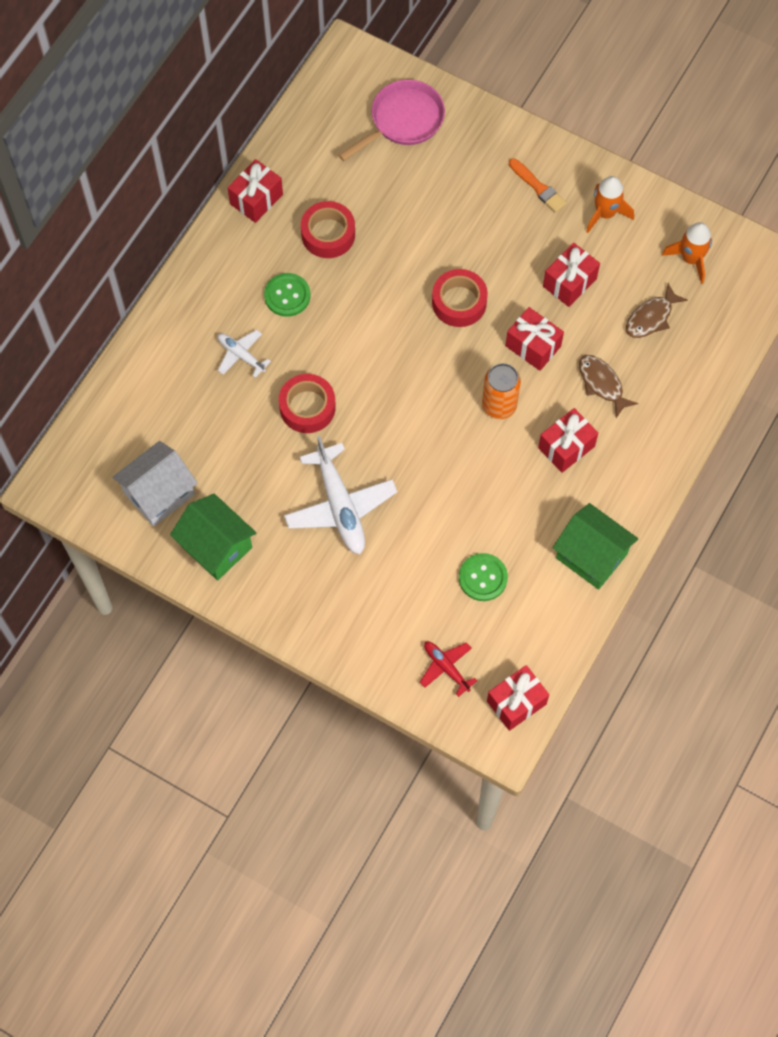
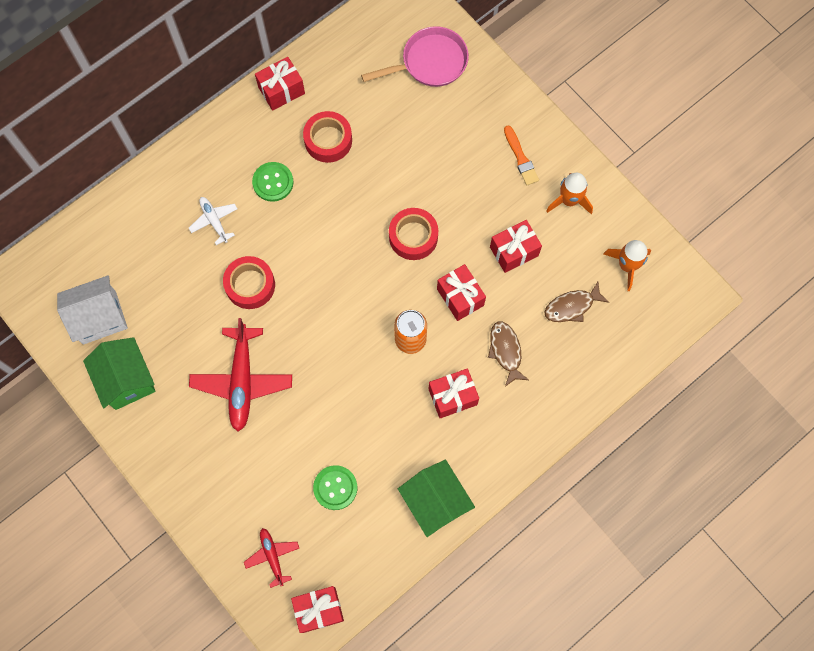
camera: 20 degrees right, 5 degrees up
(340, 506) = (242, 381): white plane -> red plane

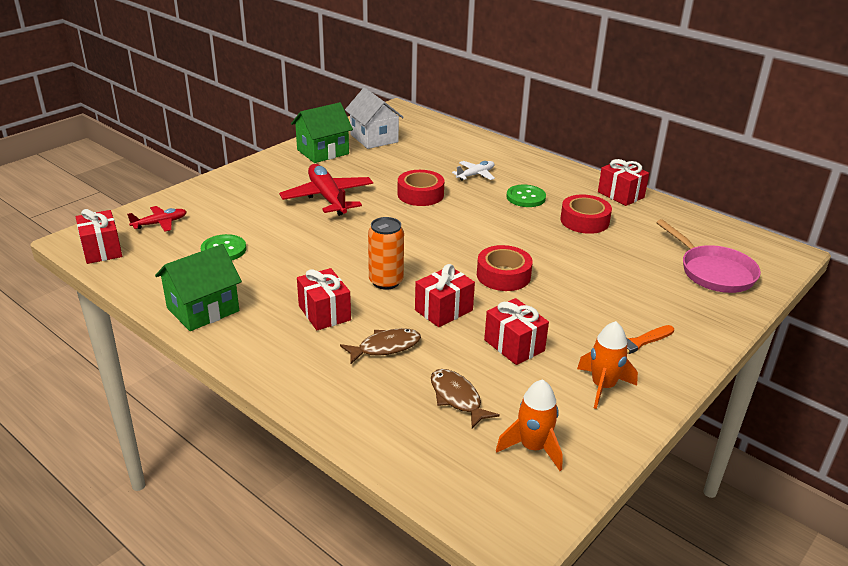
camera: 80 degrees right, 40 degrees down
(242, 381) = (327, 198): red plane -> red plane turned 75 degrees clockwise

